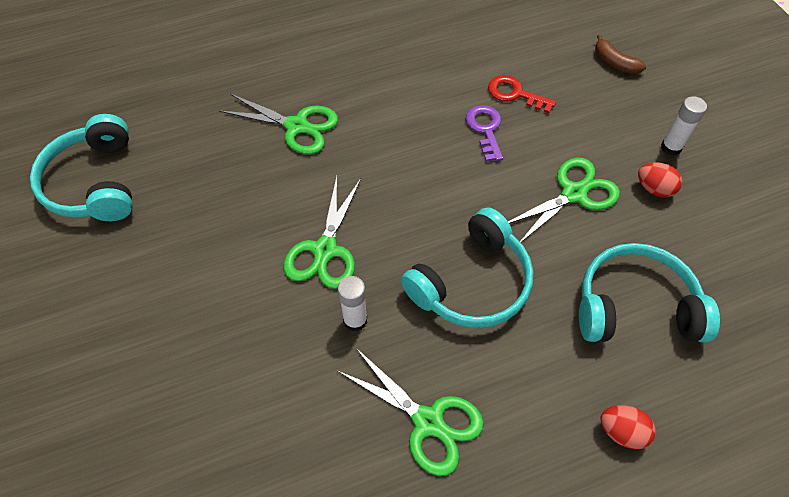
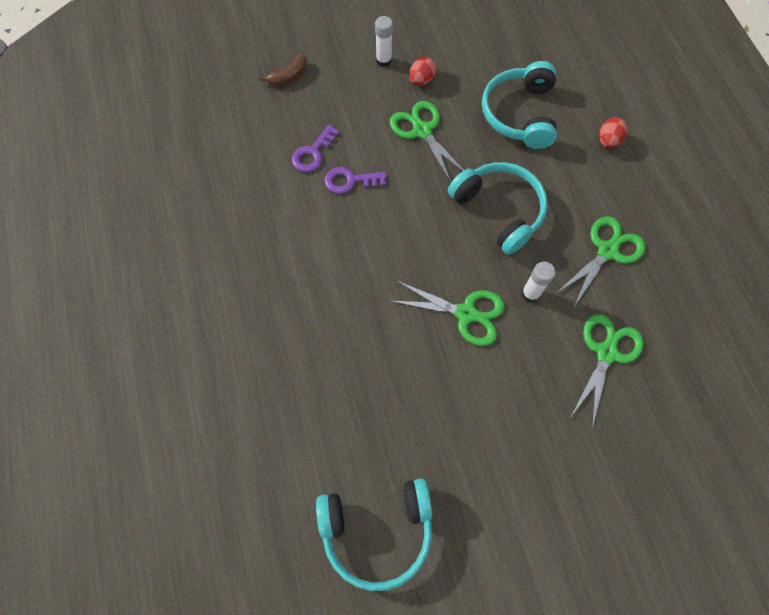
camera: 85 degrees left, 10 degrees up
(297, 126) = (327, 334): green scissors -> green scissors (606, 352)
(515, 94) = (313, 153): red key -> purple key

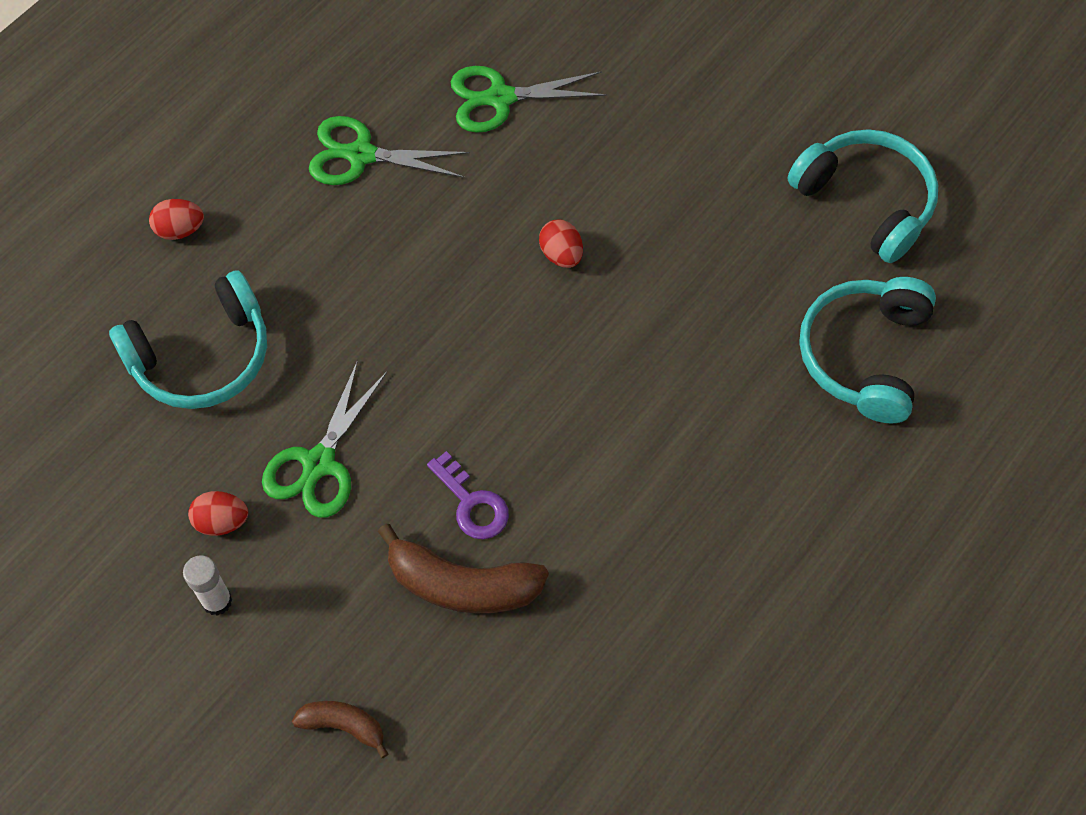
camera: 125 degrees left, 5 degrees down
(313, 153) = (462, 584): purple key -> brown banana
(466, 314) = (561, 254): green scissors -> red egg
(499, 210) = (386, 297): turquoise headphones -> turquoise headphones (863, 355)
(530, 293) = (482, 204): white glue stick -> none

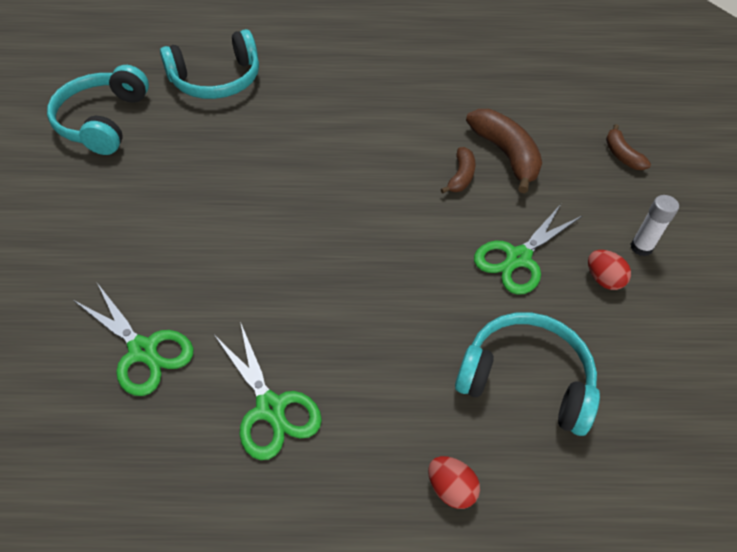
camera: 130 degrees left, 10 degrees down
(318, 463) = (518, 258): green scissors -> green scissors turned 150 degrees clockwise
(472, 503) = (461, 176): purple key -> brown banana
(561, 254) = (259, 232): red egg -> none

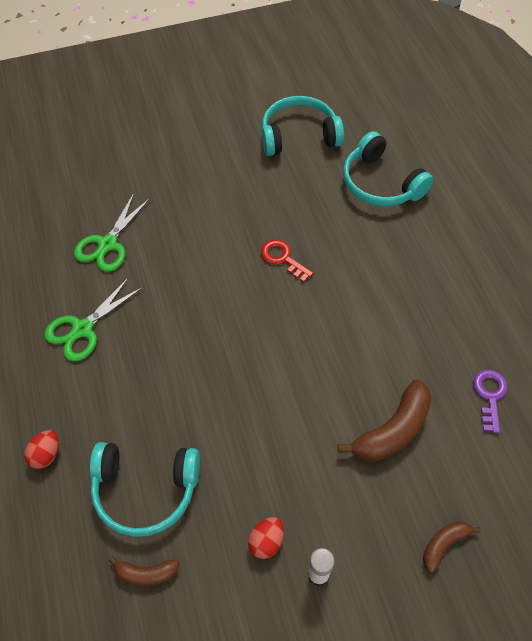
camera: 75 degrees right, 5 degrees up
(268, 180) = (282, 258): none -> red key
(461, 176) = (346, 397): brown banana -> brown banana (146, 574)
(489, 85) = (489, 395): none -> purple key
(518, 258) = (266, 464): green scissors -> none
(526, 379) = (145, 490): turquoise headphones -> turquoise headphones turned 90 degrees clockwise

